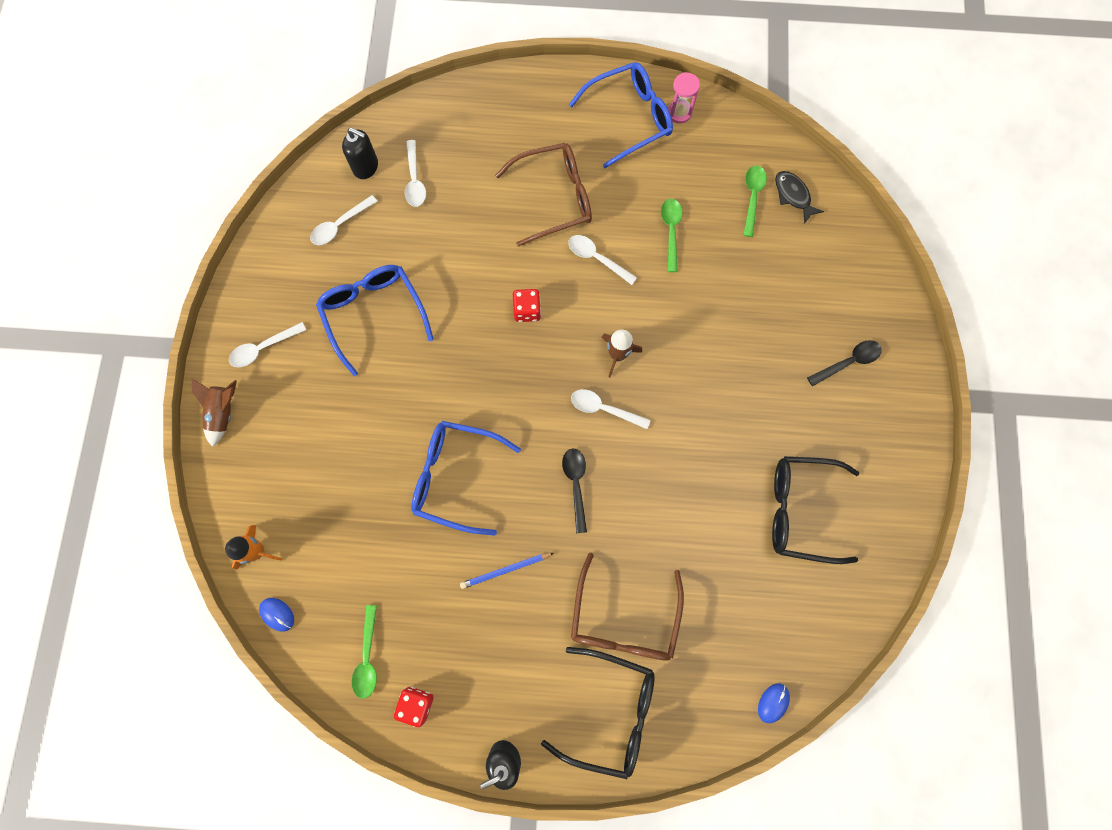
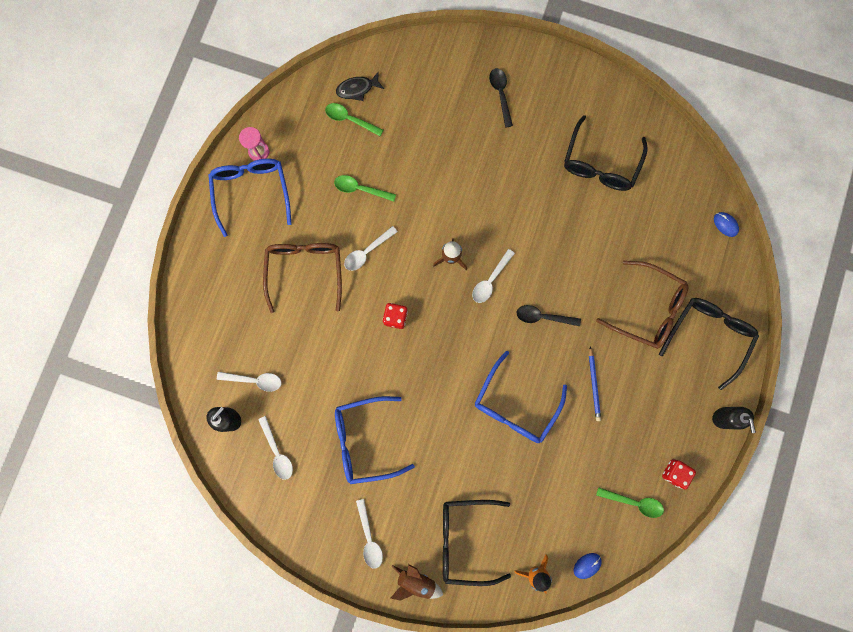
camera: 75 degrees left, 5 degrees up
(282, 457) = (465, 539): none -> black glasses

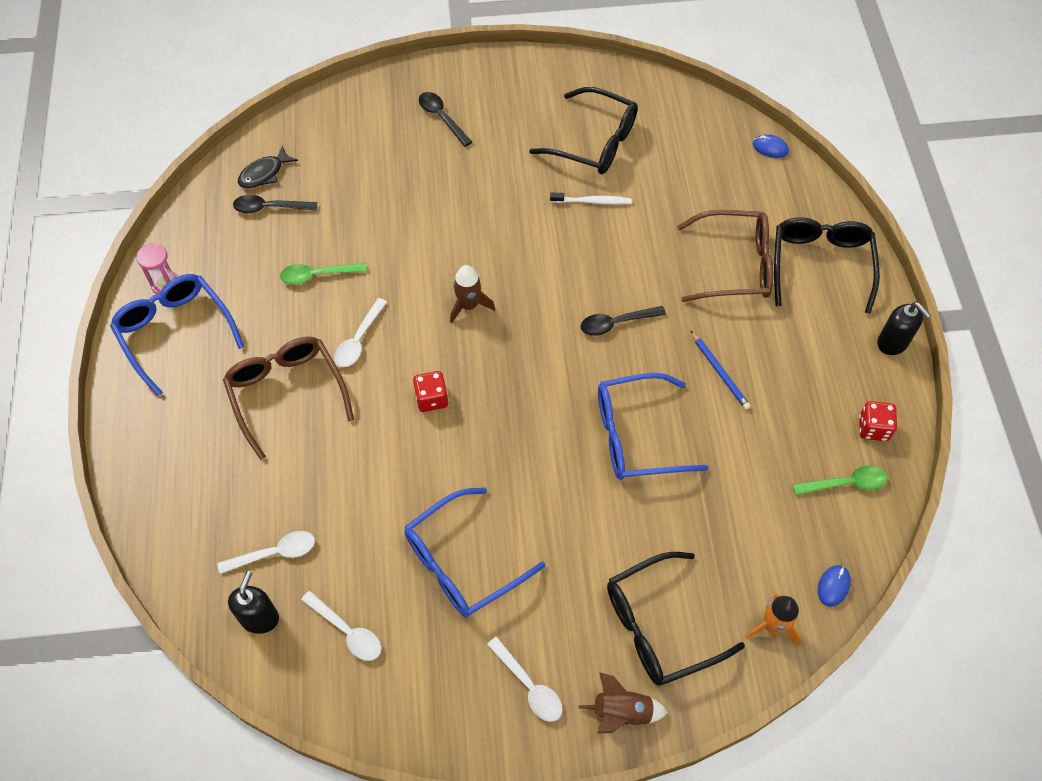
camera: 25 degrees left, 20 degrees down
(350, 119) = (269, 208): green spoon -> black spoon
(490, 280) = (530, 310): white spoon -> none
(515, 405) = (636, 436): blue glasses -> blue glasses turned 75 degrees clockwise
(574, 213) = (592, 201): none -> white toothbrush
(600, 163) = (594, 142): black glasses -> black glasses turned 60 degrees counterclockwise

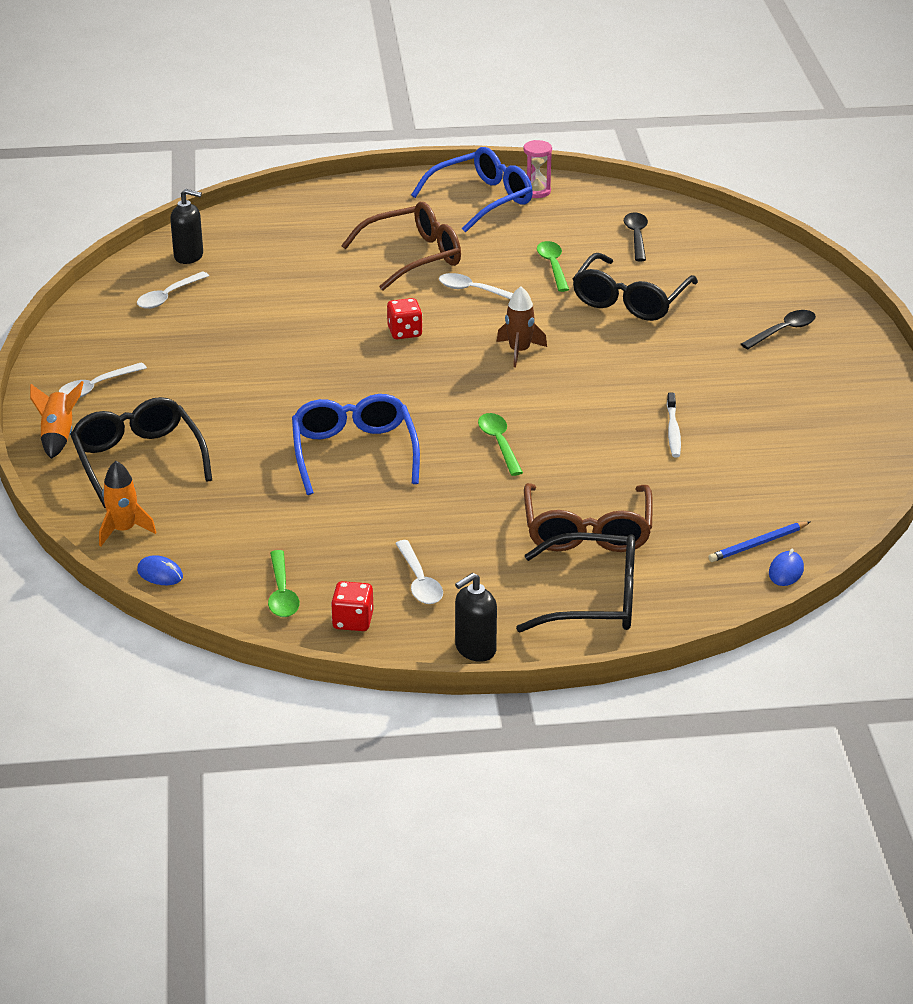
camera: 90 degrees right, 25 degrees down
(264, 173) = (681, 231): black fish -> none
(275, 553) = (248, 260): white spoon -> white spoon (419, 581)
(462, 562) = (224, 351): blue glasses -> none
(594, 142) = (767, 434): black glasses -> black glasses (630, 300)
(616, 323) = (499, 443): black spoon -> green spoon
(622, 713) = (58, 436): brown rocket -> orange rocket
(720, 372) = (433, 512): blue pencil -> blue pencil (758, 544)

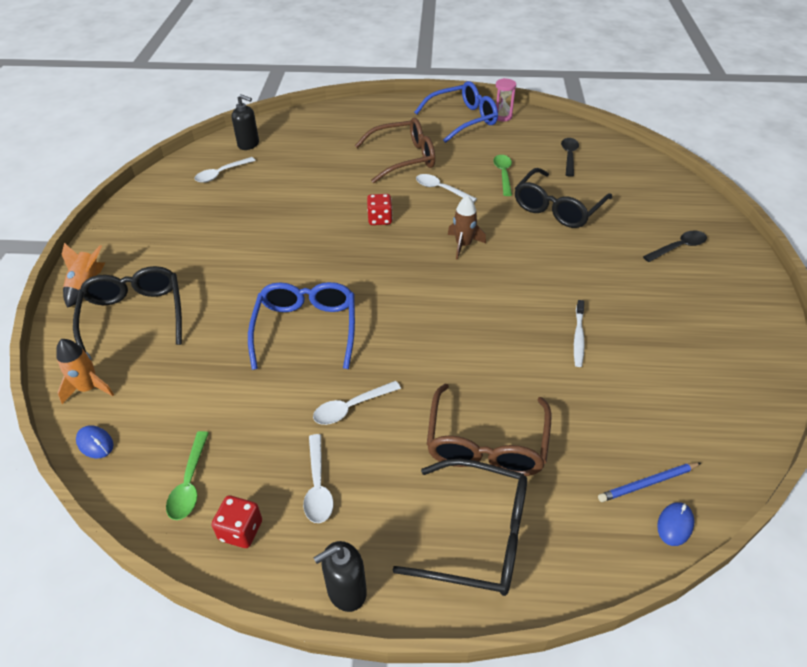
camera: 10 degrees right, 10 degrees up
(96, 387) = (136, 244): white spoon -> white spoon (351, 407)
(499, 443) = (428, 333): green spoon -> none

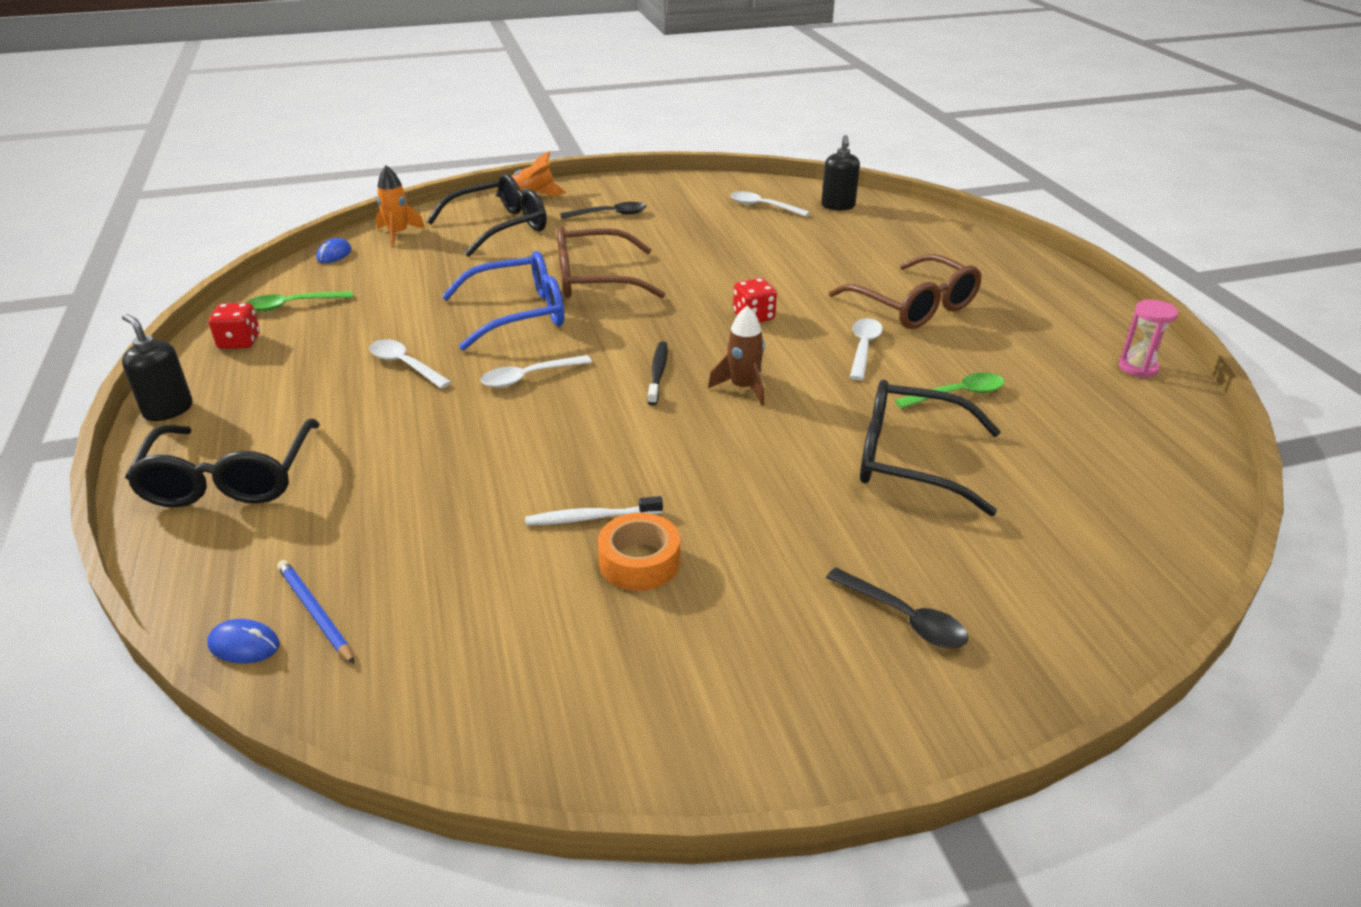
camera: 70 degrees right, 10 degrees down
(318, 486) = (293, 369): white spoon -> white spoon (529, 377)
(429, 276) = (658, 373): none -> black toothbrush
(463, 119) = (1080, 334): blue glasses -> none
(486, 444) = (366, 464): brown glasses -> brown glasses (594, 279)
(569, 156) = (1087, 454): black spoon -> black spoon (610, 214)
(622, 325) = (639, 562): none -> orange tape

